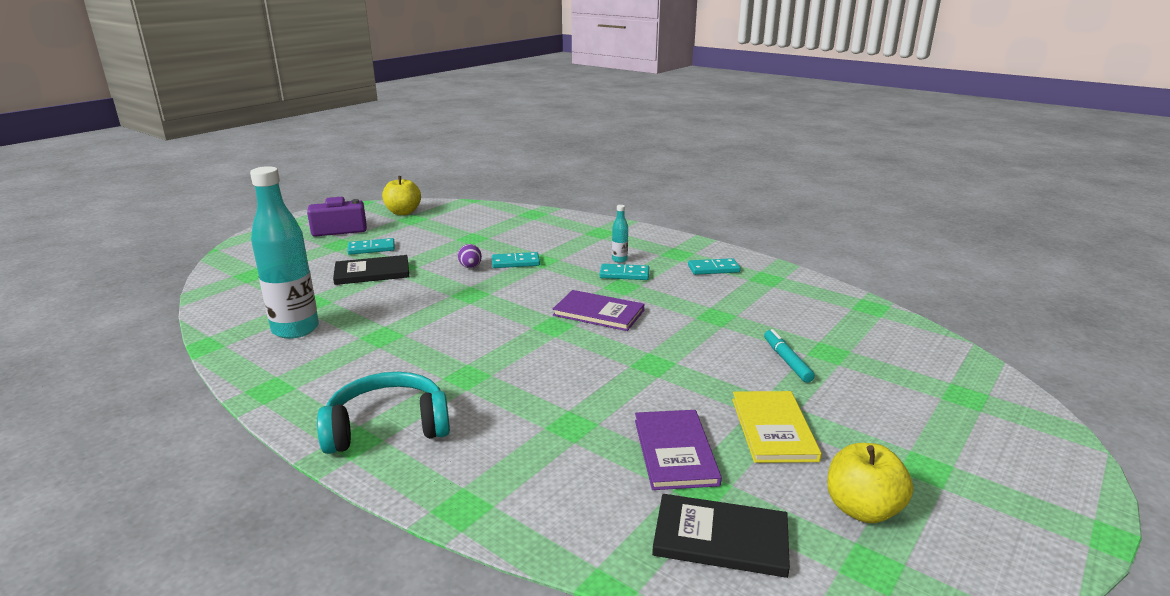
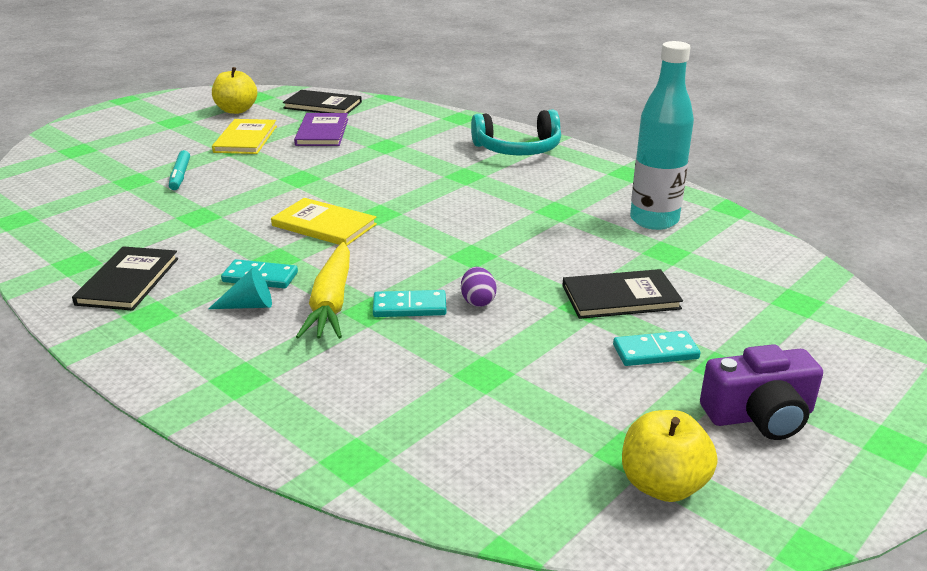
camera: 175 degrees left, 5 degrees up
(567, 263) = (331, 302): none -> yellow carrot
(598, 313) = (324, 225): purple book -> yellow book
(619, 260) = (249, 305): turquoise bottle -> turquoise cone
(713, 269) = (128, 281): turquoise domino -> black book

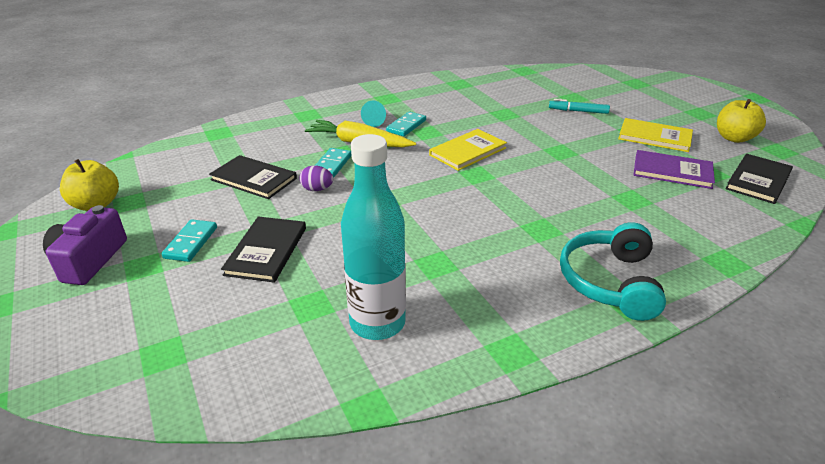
camera: 110 degrees right, 5 degrees up
(128, 281) = (428, 94): black book -> black book (254, 179)

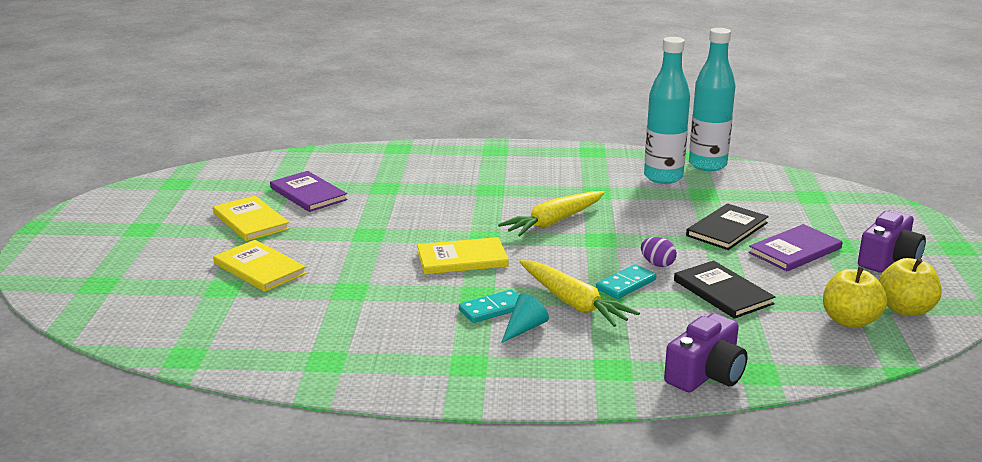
camera: 150 degrees left, 10 degrees down
(191, 242) = (795, 250): turquoise domino -> purple book
(251, 124) = (706, 374): none -> purple camera
(330, 382) = (707, 165): none -> turquoise bottle
(438, 206) = (553, 222): none -> yellow carrot
(578, 111) = (259, 268): turquoise marker -> yellow book
(610, 282) = (490, 158): turquoise headphones -> none
(734, 138) = (183, 201): yellow apple -> yellow apple (850, 321)
(758, 180) = (259, 172): black book -> none

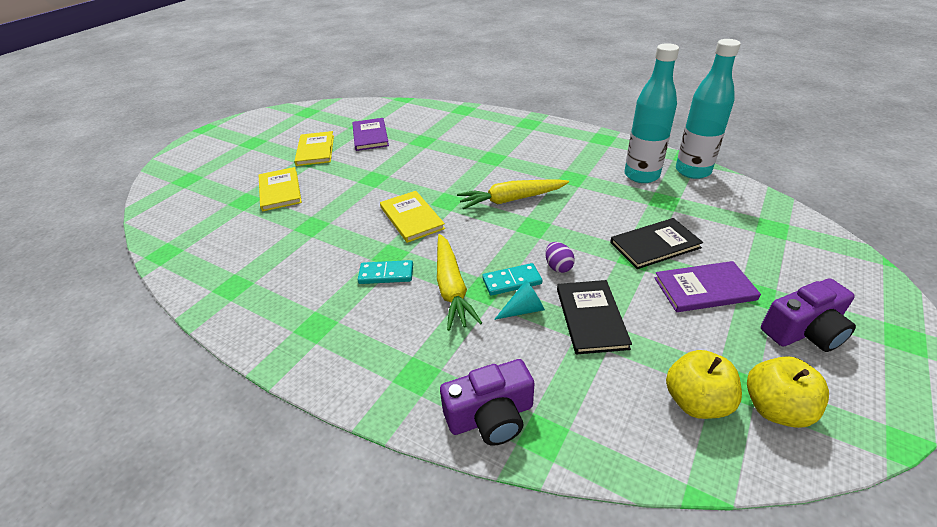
camera: 30 degrees right, 15 degrees up
(462, 259) = (411, 218): yellow book -> yellow book turned 45 degrees clockwise
(524, 328) = (390, 302): turquoise cone -> turquoise cone (523, 310)

